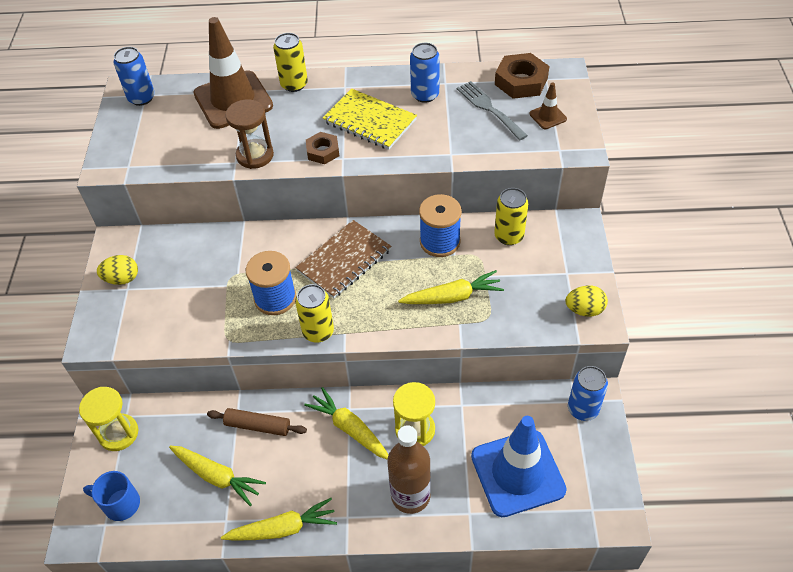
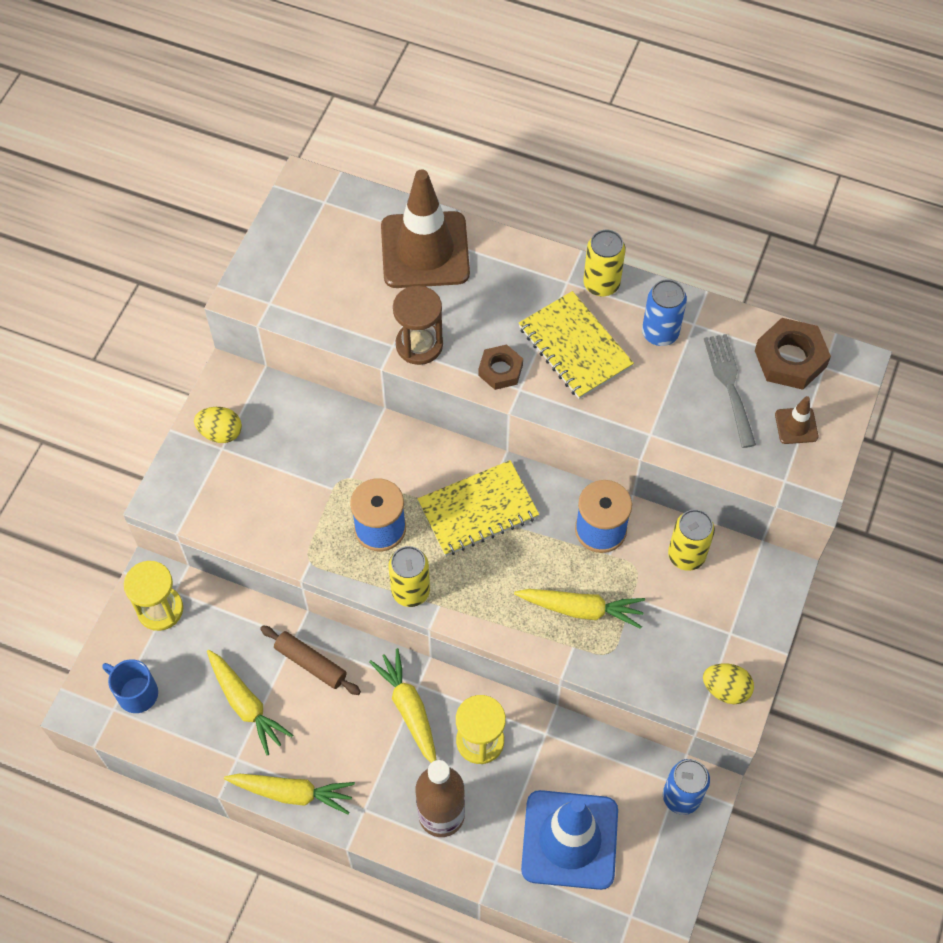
camera: 20 degrees right, 10 degrees up
(141, 98) = (318, 205): blue can -> none
(294, 84) = (507, 254): yellow can -> yellow can (601, 284)
(344, 260) = (478, 510): brown notebook -> yellow notebook

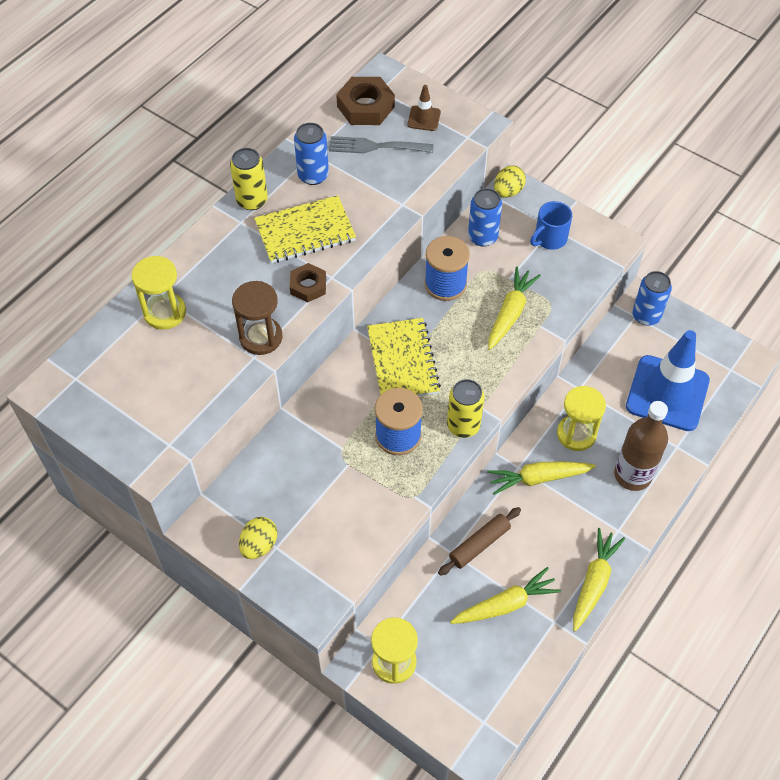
camera: 75 degrees left, 5 degrees down
(136, 693) = (472, 698): blue mug -> blue mug (549, 238)
(425, 250) = (165, 312): brown traffic cone -> yellow hourglass
(686, 555) = (482, 237): yellow can -> blue can
(725, 689) = (596, 242): yellow egg -> yellow egg (508, 191)

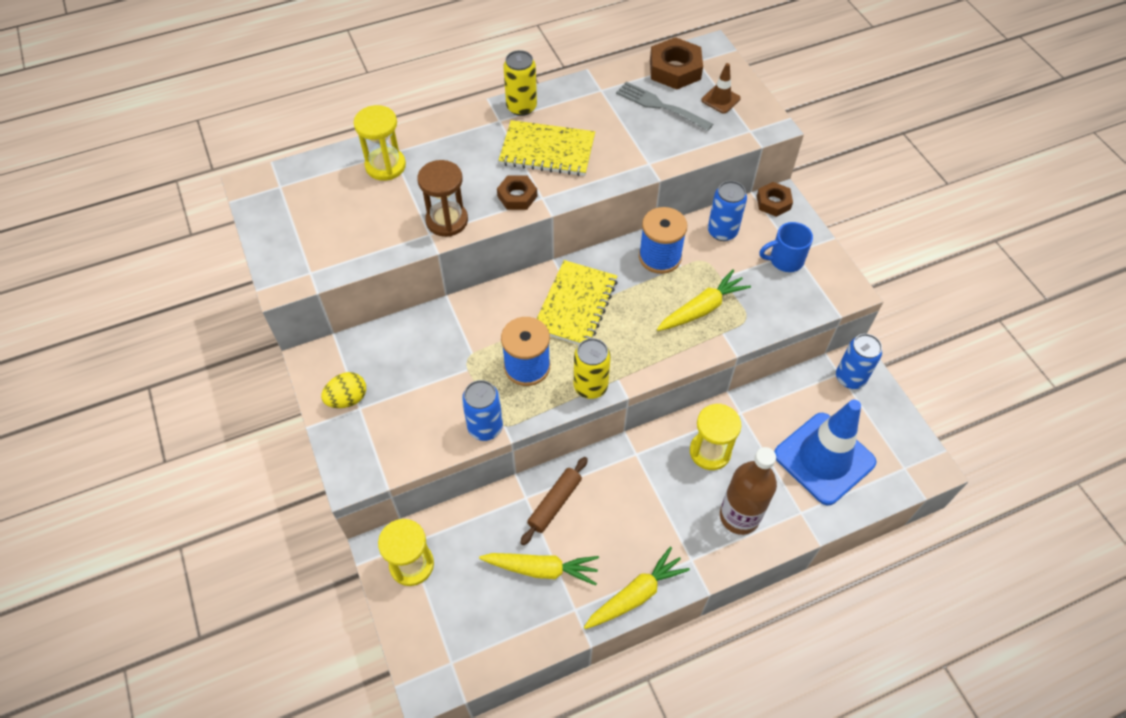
camera: 30 degrees right, 0 degrees up
(313, 175) = (588, 108): blue can -> blue can (485, 427)
(479, 544) = (554, 503): brown rolling pin -> brown rolling pin turned 45 degrees counterclockwise
(508, 191) = (773, 202): yellow egg -> brown nut
(538, 478) = (647, 473): yellow carrot -> none

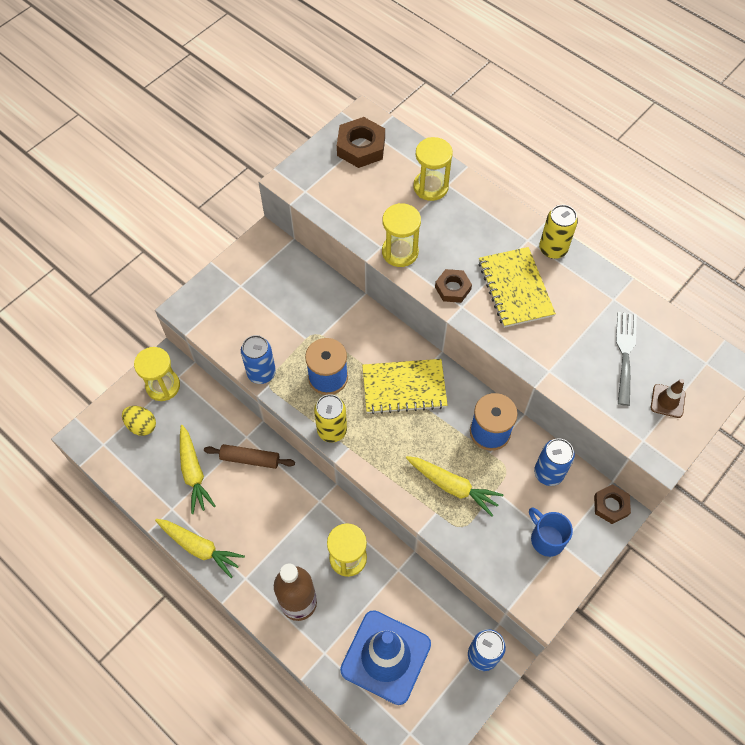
camera: 65 degrees right, 5 degrees up
(347, 399) = (244, 275): yellow egg -> yellow egg (142, 425)
(447, 220) = (400, 252): brown hourglass -> yellow hourglass
(675, 69) = (681, 348): brown nut -> brown nut (361, 147)

